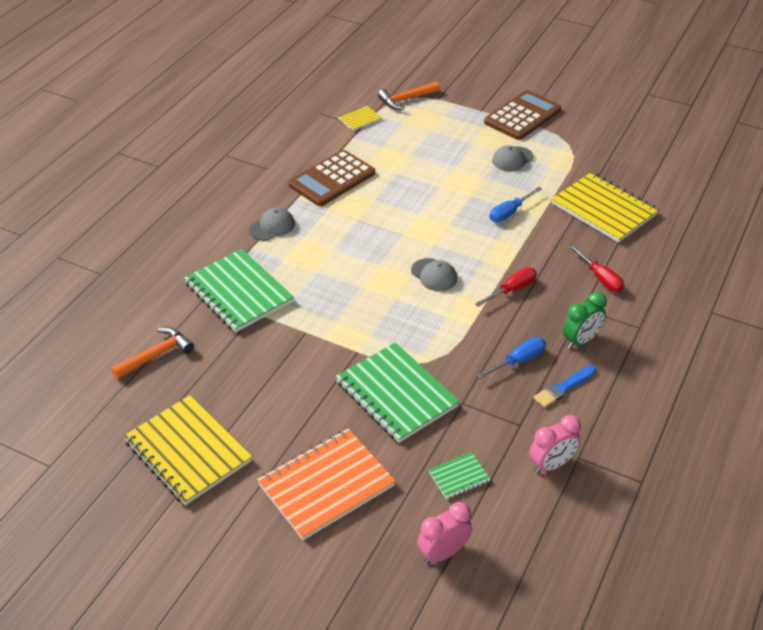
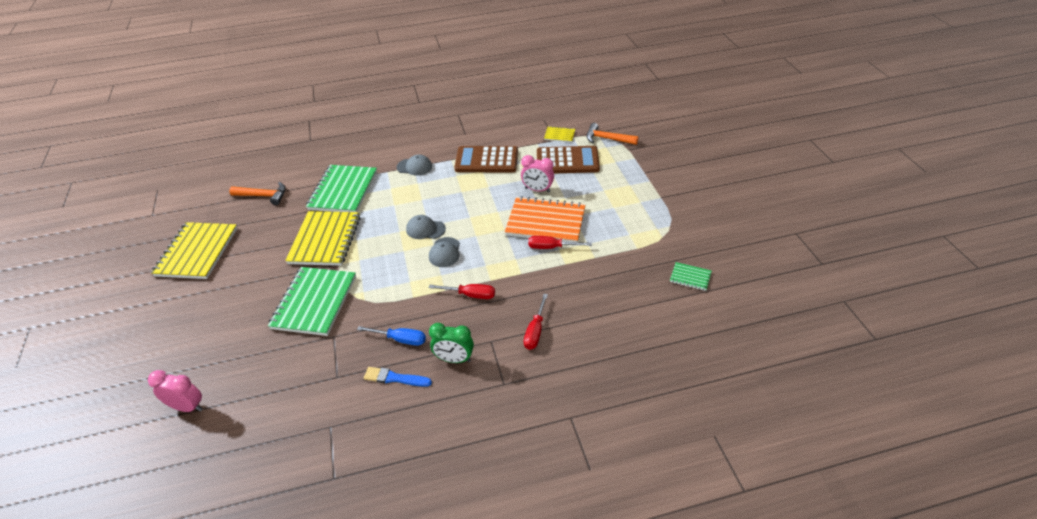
camera: 50 degrees right, 0 degrees up
(326, 485) = (210, 320): orange notebook -> orange notebook (545, 222)
(459, 477) = (262, 375): green notebook -> green notebook (690, 277)
(509, 212) = (551, 247): blue screwdriver -> red screwdriver
(512, 159) = (612, 215): grey cap -> grey cap (425, 229)
(522, 116) = (667, 192): brown calculator -> brown calculator (567, 161)
(551, 465) = (310, 415): pink clock -> pink clock (537, 190)
(603, 209) = (617, 289): yellow notebook -> yellow notebook (325, 240)

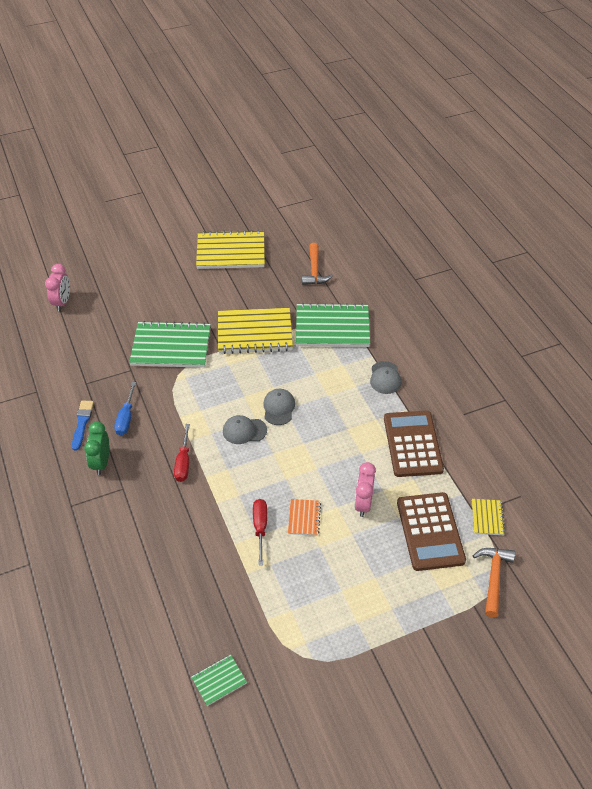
camera: 80 degrees right, 5 degrees up
(535, 331) = (134, 524): red screwdriver -> none
(545, 222) = (304, 518): orange notebook -> orange notebook, size x0.46
(690, 277) = (219, 680): green notebook -> green notebook turned 45 degrees clockwise

